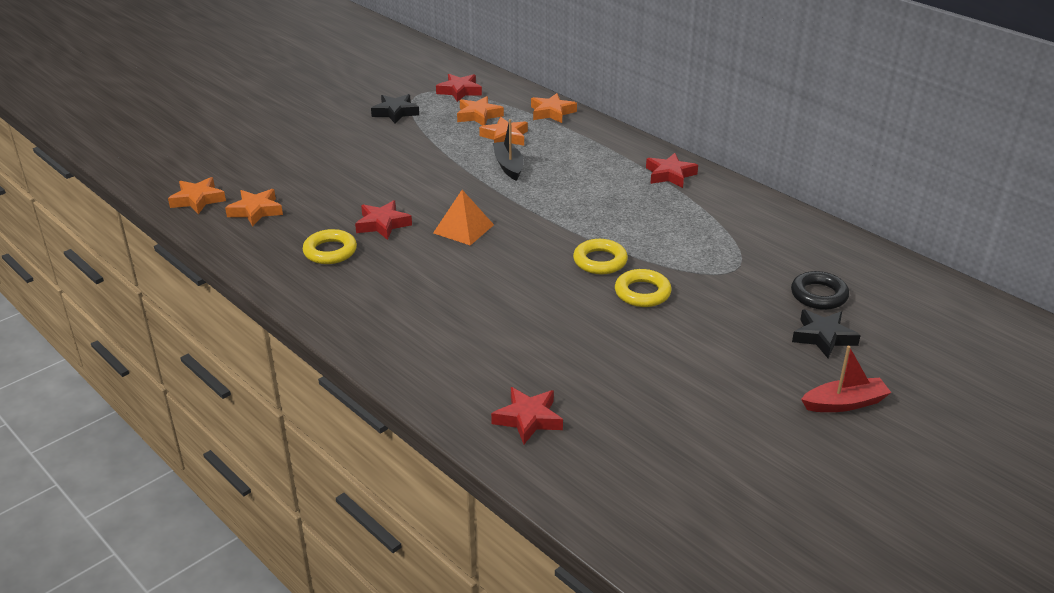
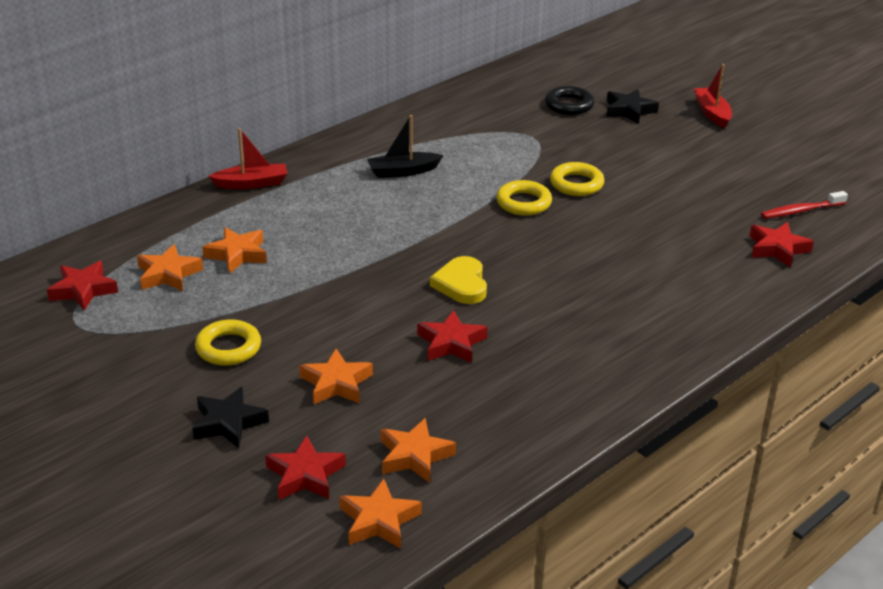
camera: 90 degrees left, 0 degrees up
(330, 251) = (515, 380): yellow ring -> yellow ring (228, 348)
(395, 112) = (135, 345): black star -> black star (228, 423)
(463, 229) = (461, 284): orange pyramid -> yellow heart
(508, 166) = (315, 253): black boat -> black boat (403, 171)
(552, 112) = (176, 219): orange star -> orange star (336, 383)
(609, 136) = (252, 183): none -> red boat
(612, 449) = (800, 211): none -> red toothbrush
(670, 175) = (351, 154): red star -> red star (305, 475)

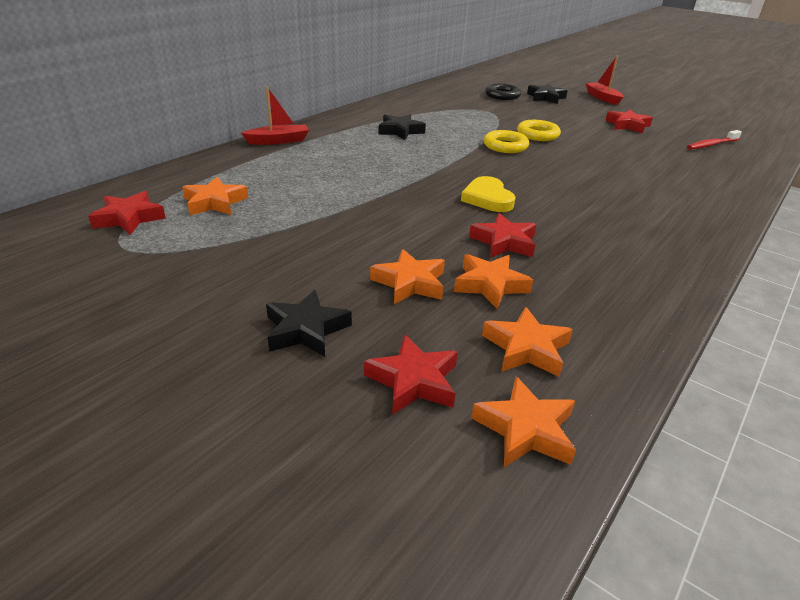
camera: 10 degrees left, 0 degrees up
(228, 348) = (288, 258): yellow ring -> none
(237, 254) = (278, 186): orange star -> orange star (490, 285)
(403, 171) = (400, 131): black boat -> black star
(777, 249) = (717, 166): red star -> red star (627, 125)

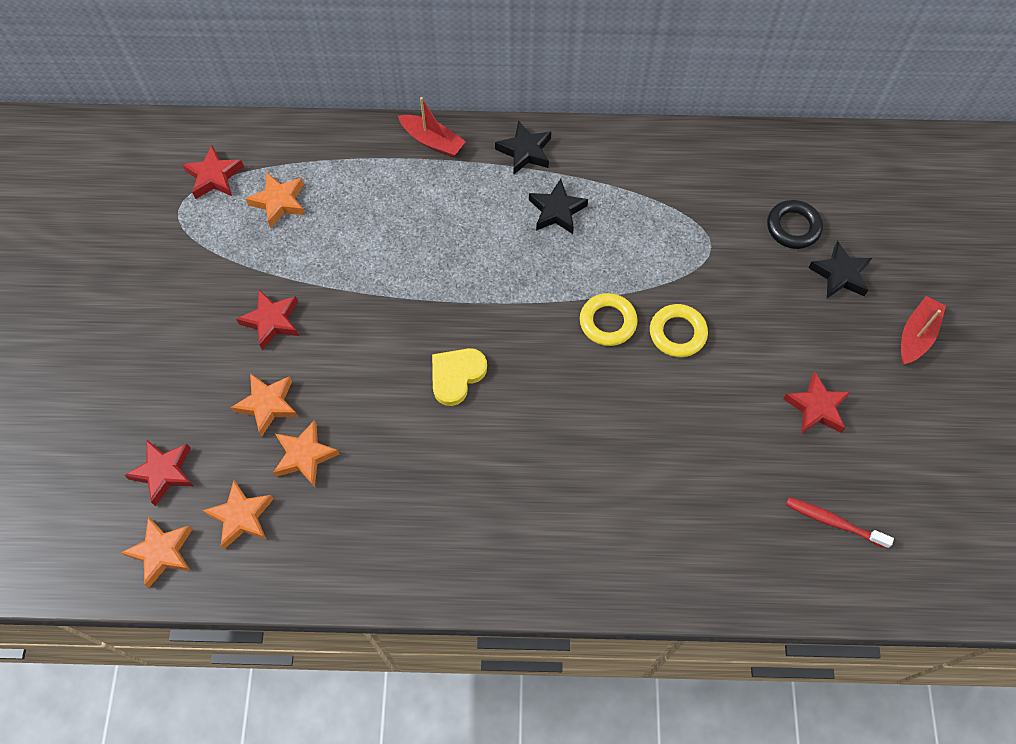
camera: 55 degrees right, 30 degrees up
(306, 330) = (170, 384): black star -> black star (525, 151)
(504, 242) = (381, 431): red star -> red star (272, 321)

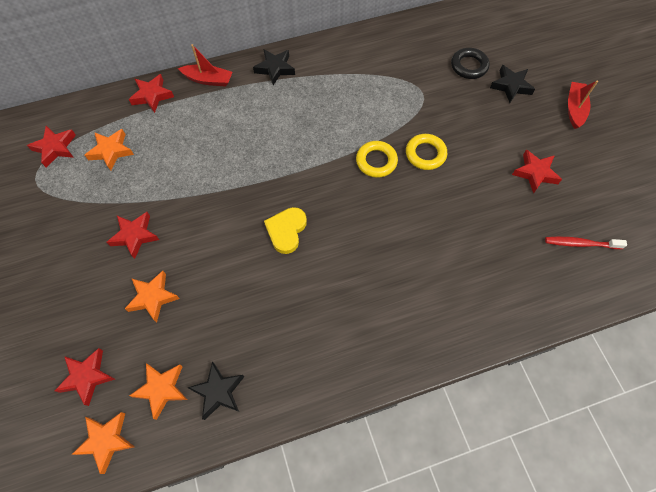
camera: 20 degrees left, 0 degrees up
(304, 455) = (195, 325): orange star -> none
(354, 142) = (152, 95): none -> red star
(557, 211) = (312, 100): black star -> black star (218, 391)

